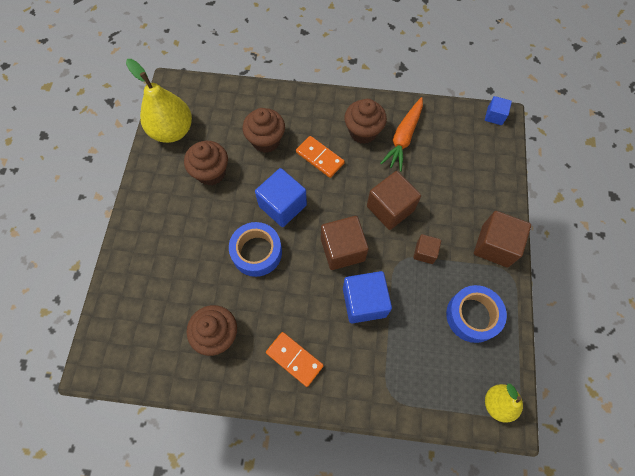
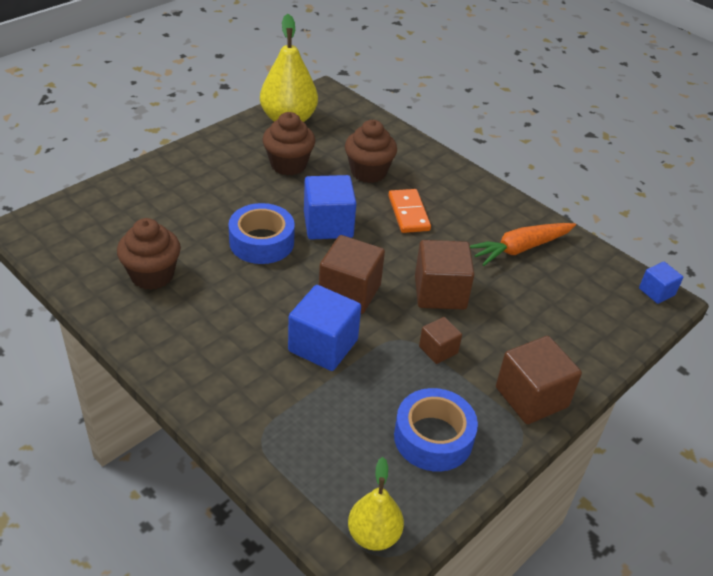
camera: 35 degrees right, 25 degrees down
(294, 359) = (199, 340): orange domino -> none
(363, 132) = (479, 220): brown cupcake -> none

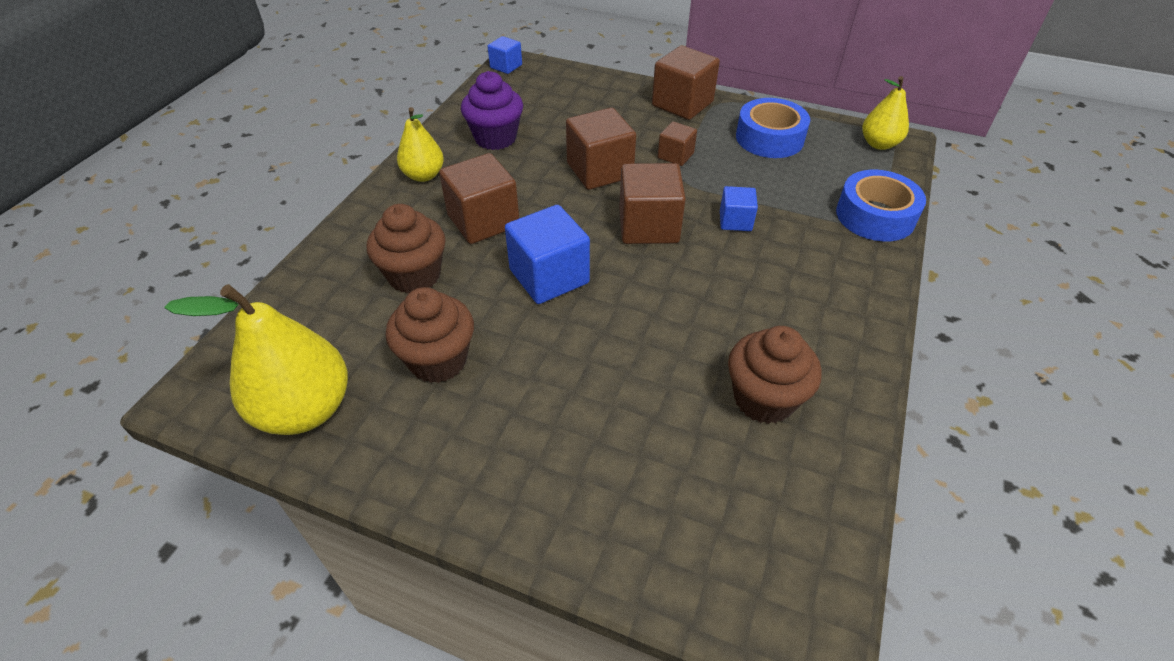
camera: 110 degrees left, 5 degrees up
(261, 242) = (623, 322): blue tape -> blue tape (875, 216)
(323, 345) = (735, 221): blue cube -> blue cube, size x0.56
(408, 213) = (483, 221): orange domino -> brown cube
(482, 200) = (424, 175): none -> yellow pear
(520, 249) = (495, 138): orange carrot -> purple cupcake

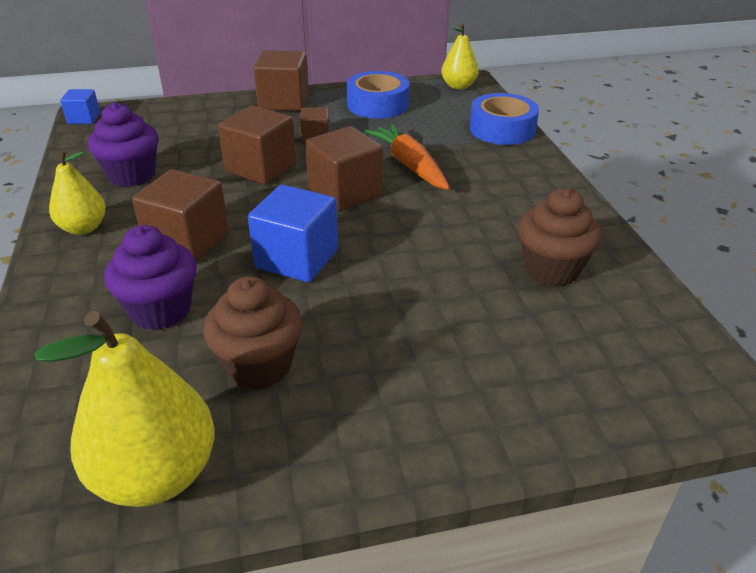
camera: 35 degrees left, 10 degrees down
(414, 275) = (161, 310): brown cupcake -> purple cupcake
(735, 221) = (409, 165): blue cube -> orange carrot

